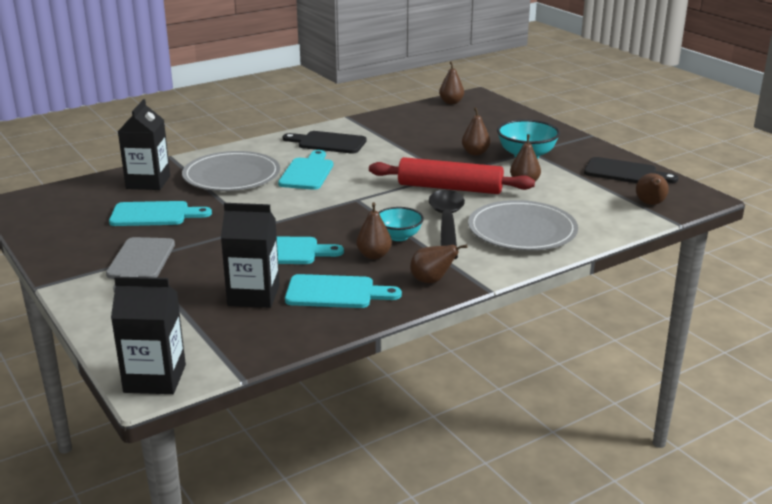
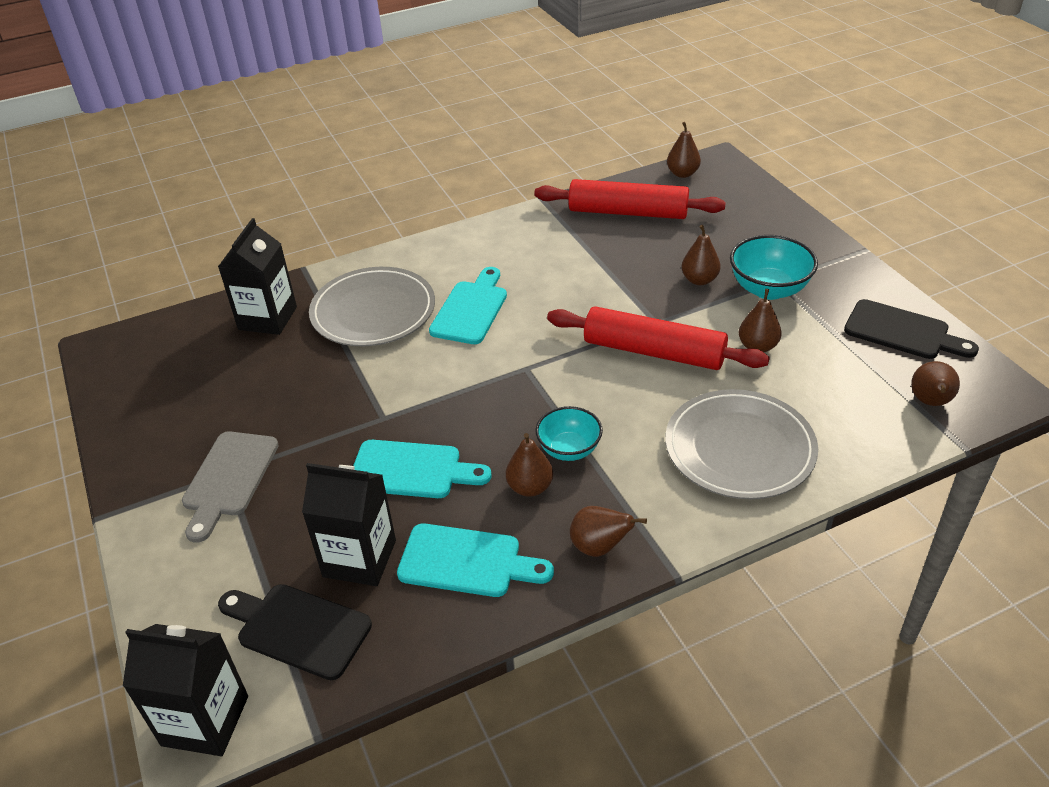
camera: 10 degrees right, 15 degrees up
(154, 214) = (264, 383): turquoise cutting board -> none
(328, 143) = (507, 250): black cutting board -> black cutting board (298, 629)
(415, 122) = (628, 212): none -> red rolling pin
(447, 223) = (638, 426): black spoon -> none

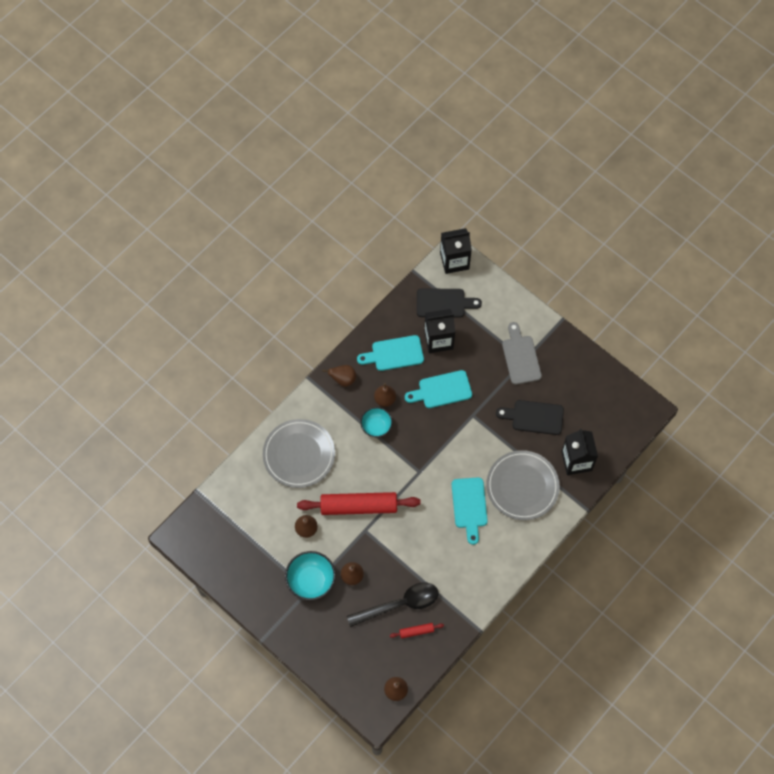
camera: 155 degrees right, 25 degrees up
(628, 212) = (416, 631): red rolling pin -> red rolling pin, size x0.44
(639, 239) = (400, 604): none -> black spoon
(902, 331) = (233, 567): black cutting board -> black cutting board (534, 417)
(930, 402) = (215, 516): brown pear -> none

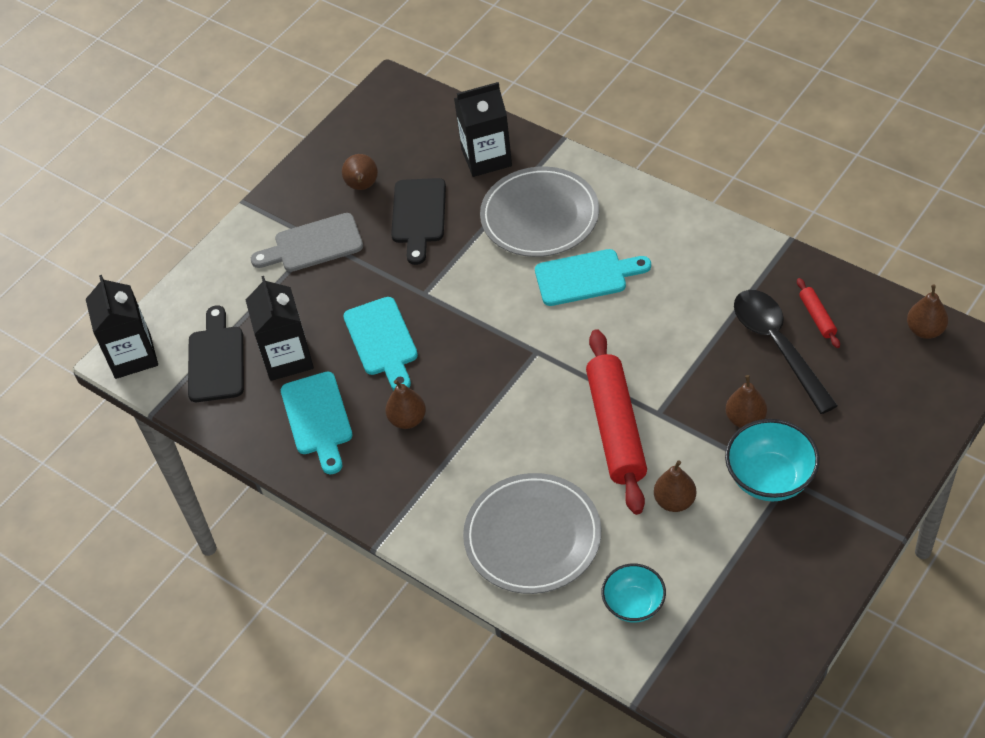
camera: 90 degrees left, 15 degrees down
(343, 379) = (374, 489): brown pear -> brown pear (362, 186)
(376, 426) = (461, 424): turquoise bowl -> turquoise bowl (634, 604)

